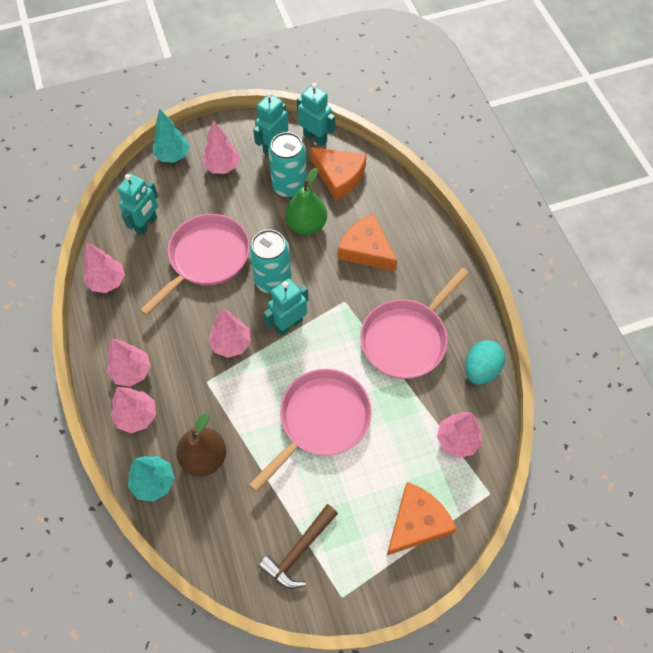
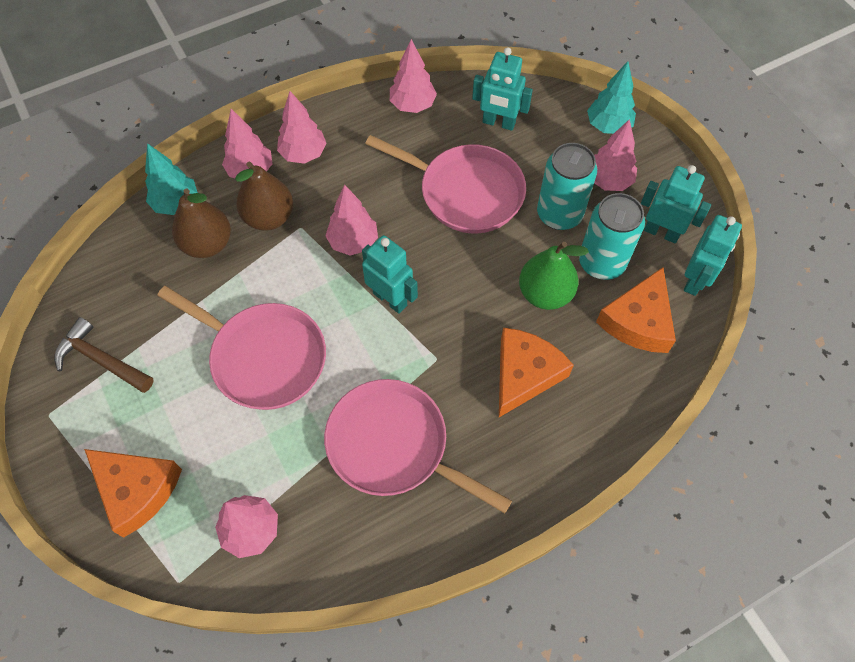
camera: 80 degrees right, 0 degrees up
(190, 405) = (269, 217): none -> brown pear
(273, 280) = (450, 270): turquoise can -> turquoise can (559, 214)
(480, 369) = (361, 554): turquoise egg -> none

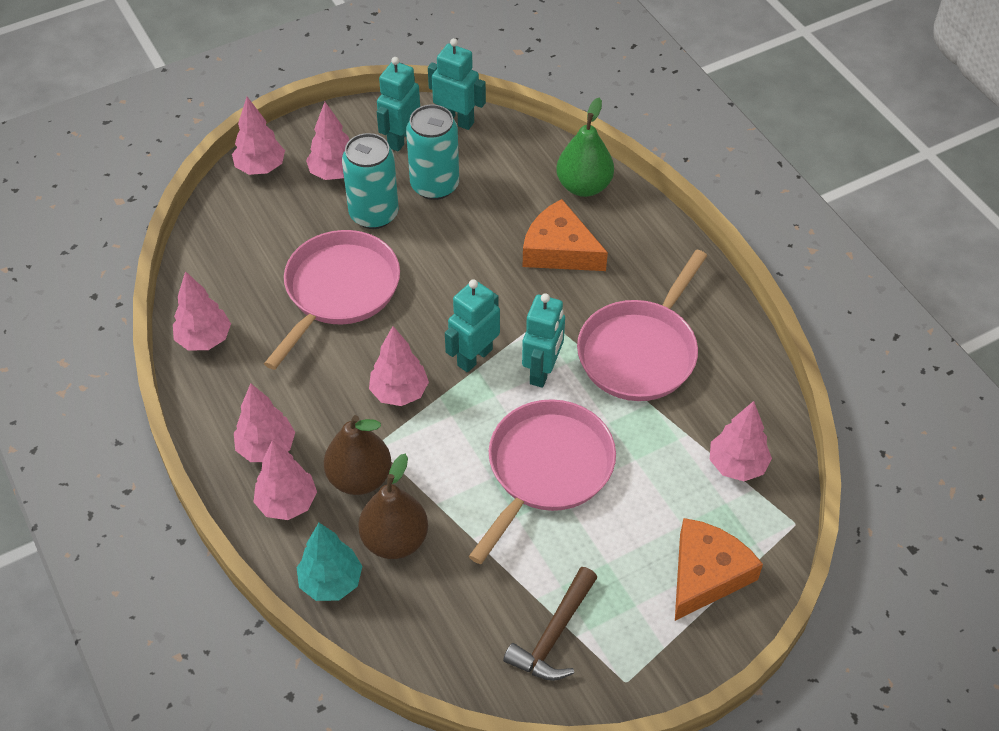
camera: 90 degrees left, 10 degrees down
(498, 123) = (243, 260): turquoise robot -> turquoise robot (542, 371)
(545, 293) = (470, 230): green pear -> green pear (584, 186)
(608, 126) = (261, 168): turquoise tree -> pink tree
(638, 321) = (501, 164): orange cheese -> none

